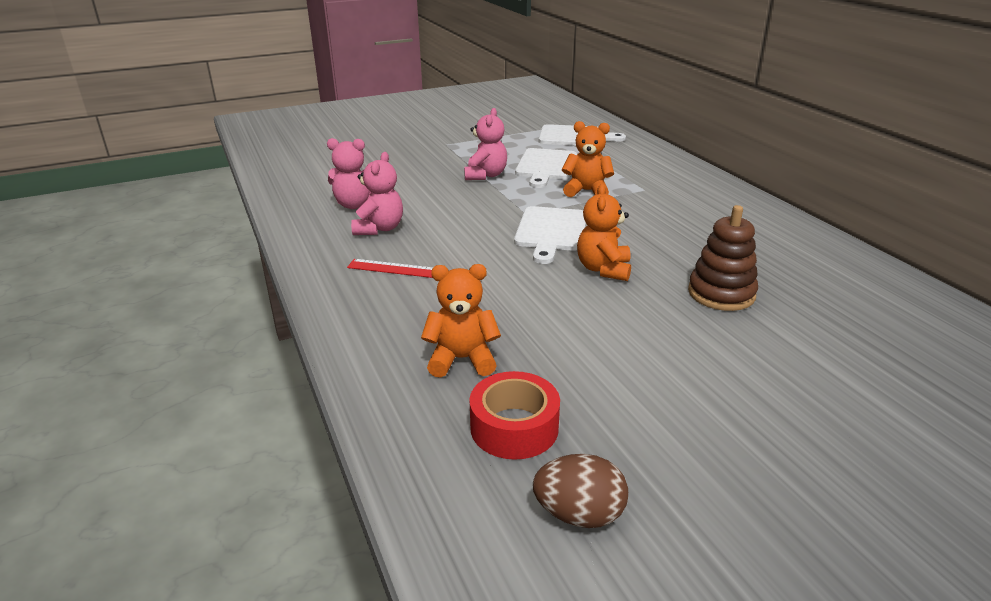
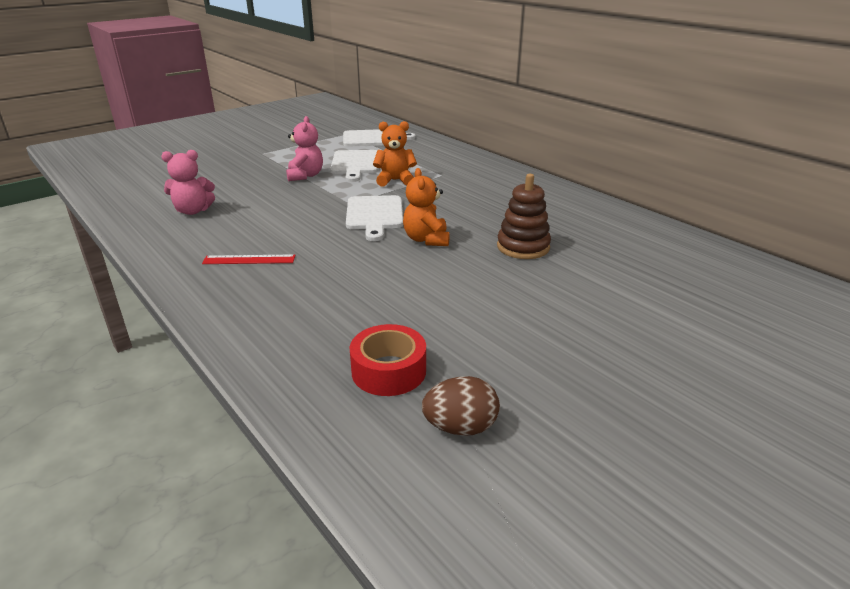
camera: 15 degrees left, 0 degrees up
(379, 229) = (222, 228): pink teddy bear -> none
(462, 359) = (328, 324): orange teddy bear -> none

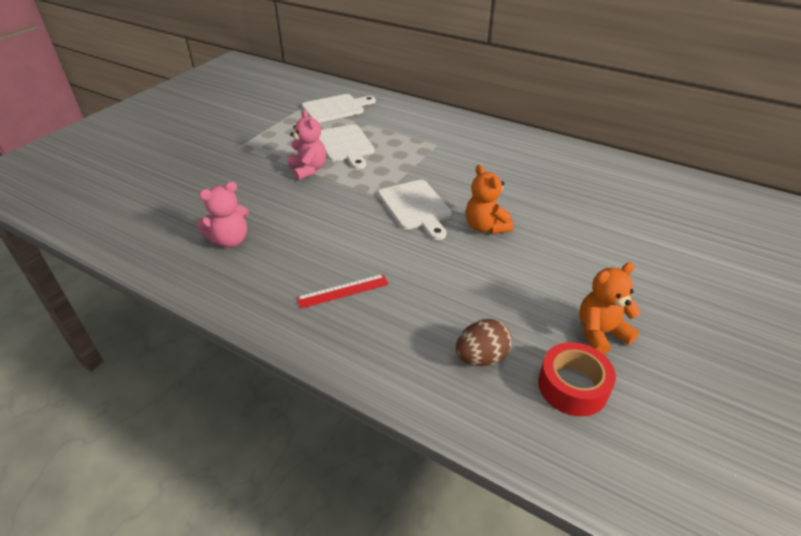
camera: 20 degrees left, 10 degrees up
(395, 180) = (400, 159): orange teddy bear -> orange teddy bear (600, 333)
(460, 427) = (672, 428): brown egg -> brown egg (481, 357)
(523, 247) = (570, 217): brown stacking toy -> none

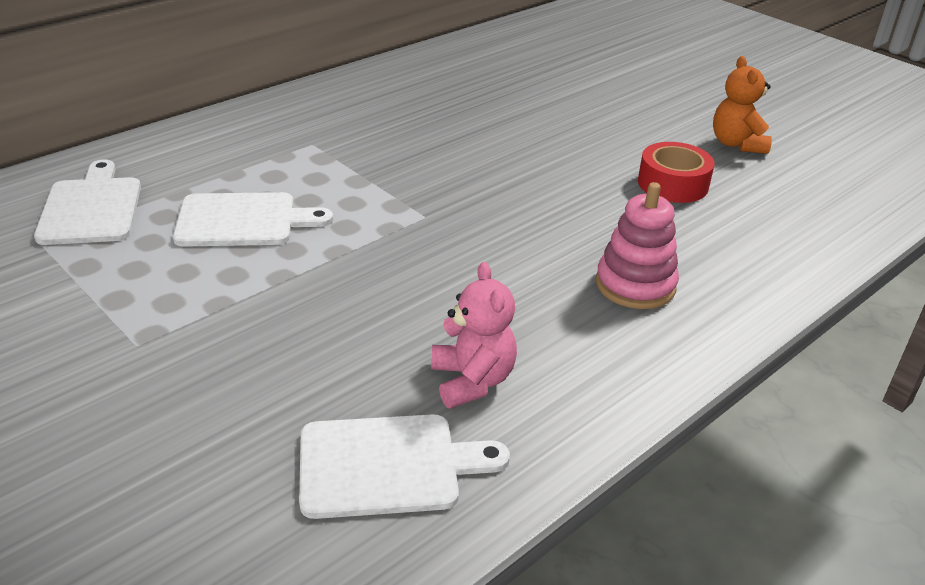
camera: 75 degrees left, 5 degrees down
(308, 170) = (297, 270): pink teddy bear -> none
(343, 291) = (635, 285): red ruler -> pink stacking toy
(416, 207) = (469, 194): white cutting board -> white cutting board (387, 465)
(481, 357) = (765, 214): brown egg -> none
(485, 227) = (539, 158): orange teddy bear -> none
(572, 386) = (806, 177): red tape -> red tape (672, 184)

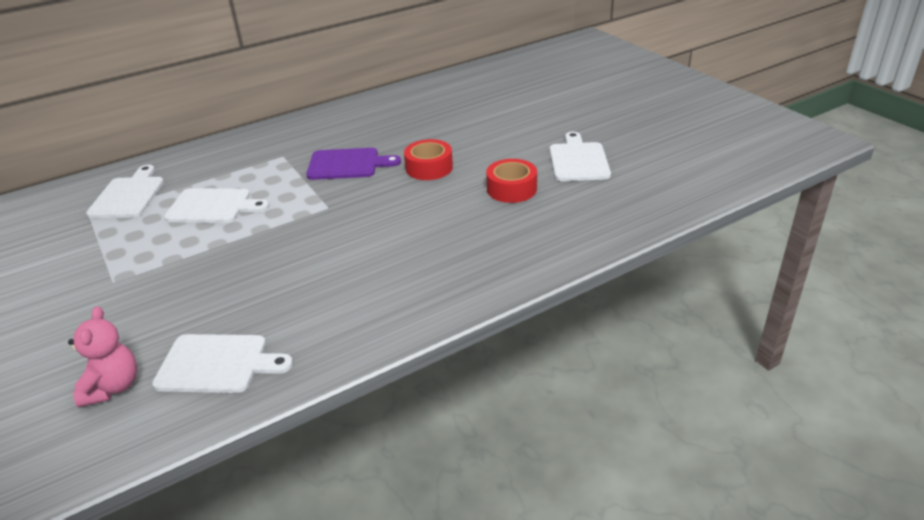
camera: 15 degrees right, 0 degrees up
(418, 154) = (347, 164): none -> purple cutting board
(472, 381) = (297, 316): pink teddy bear -> pink teddy bear (113, 387)
(540, 157) = (429, 168): none -> red tape
(635, 285) = (440, 259): pink stacking toy -> none
(736, 144) = (578, 160): orange teddy bear -> white cutting board

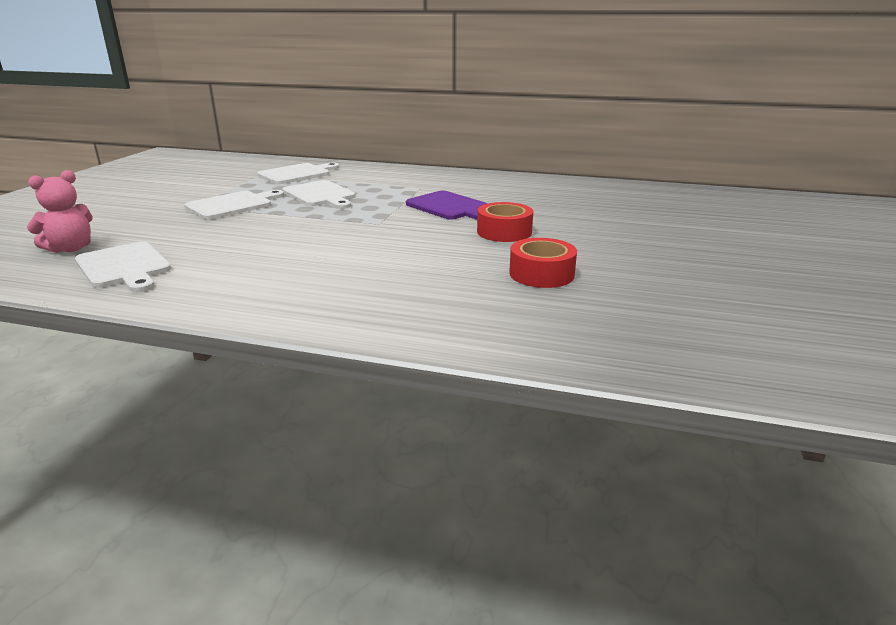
camera: 45 degrees right, 10 degrees down
(578, 160) = (662, 284): white cutting board -> white cutting board (232, 205)

